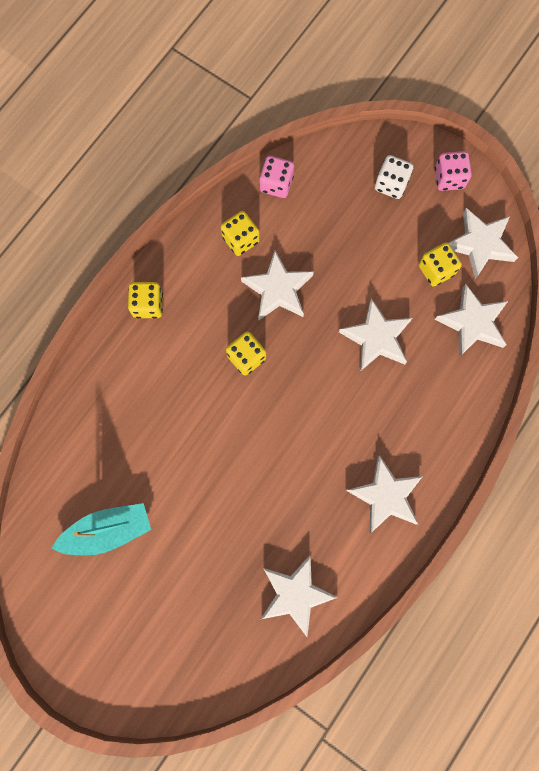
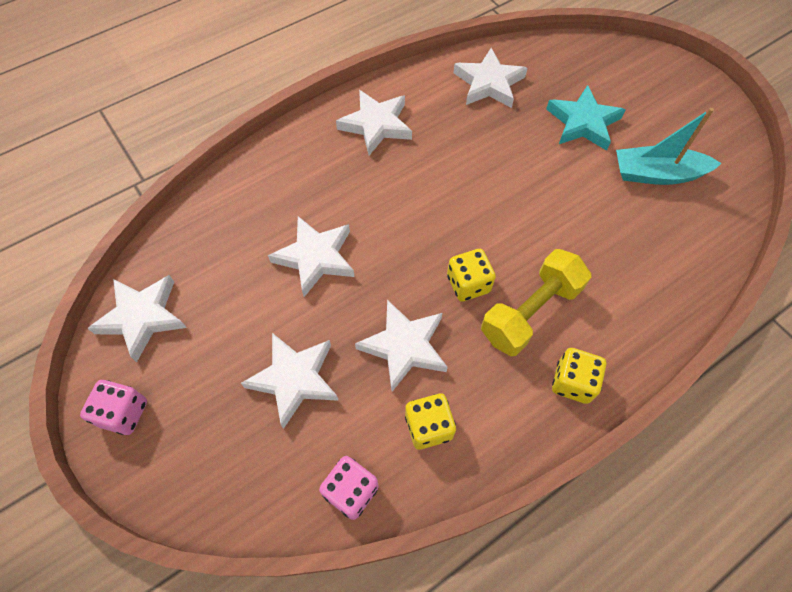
camera: 160 degrees left, 15 degrees down
(188, 573) = (583, 122): none -> turquoise star
(191, 350) = (530, 312): none -> yellow dumbbell
(391, 184) = (200, 432): white dice -> none
(436, 270) = (210, 306): yellow dice -> none
(472, 323) = (206, 239): white star -> white star (294, 379)

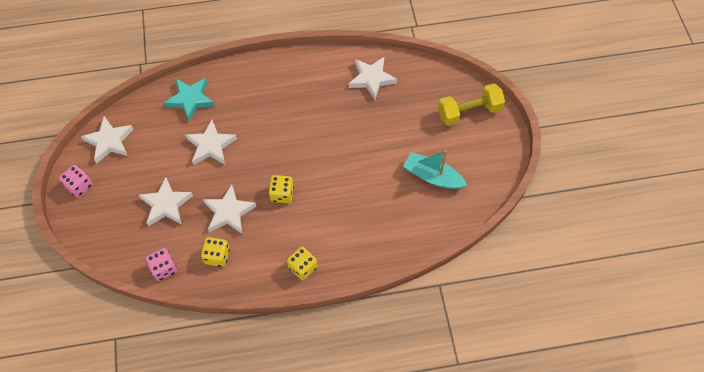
camera: 25 degrees right, 0 degrees up
(376, 125) = (288, 80): white star -> none
(530, 312) = (305, 223): yellow dumbbell -> yellow dumbbell (469, 112)
(583, 122) = (411, 127): turquoise star -> turquoise star (190, 100)

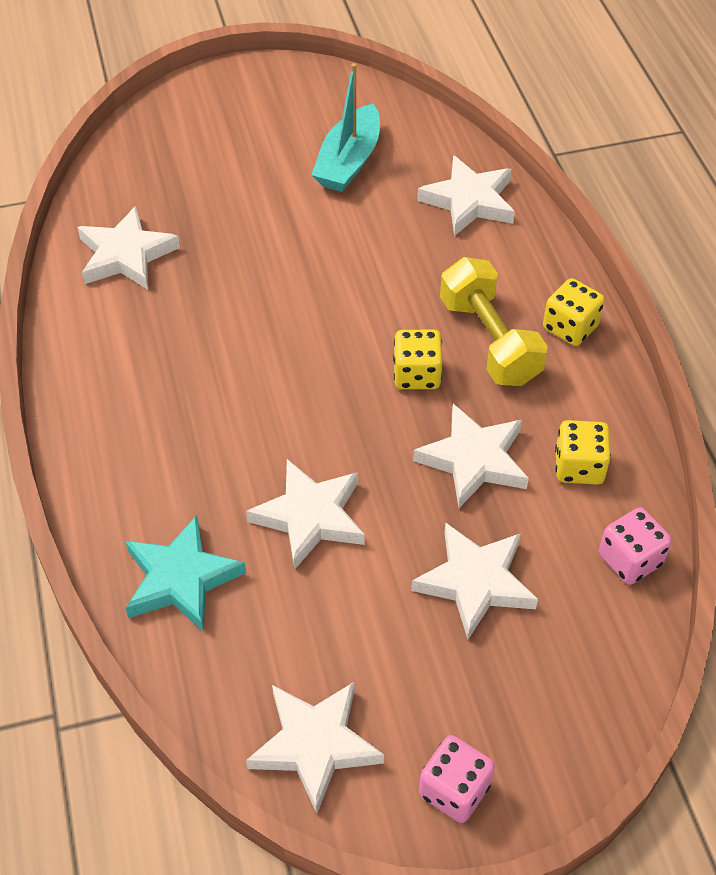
camera: 95 degrees left, 10 degrees down
(398, 232) = (469, 201): none -> white star
(469, 112) = (205, 119): yellow dumbbell -> yellow dumbbell (489, 341)

